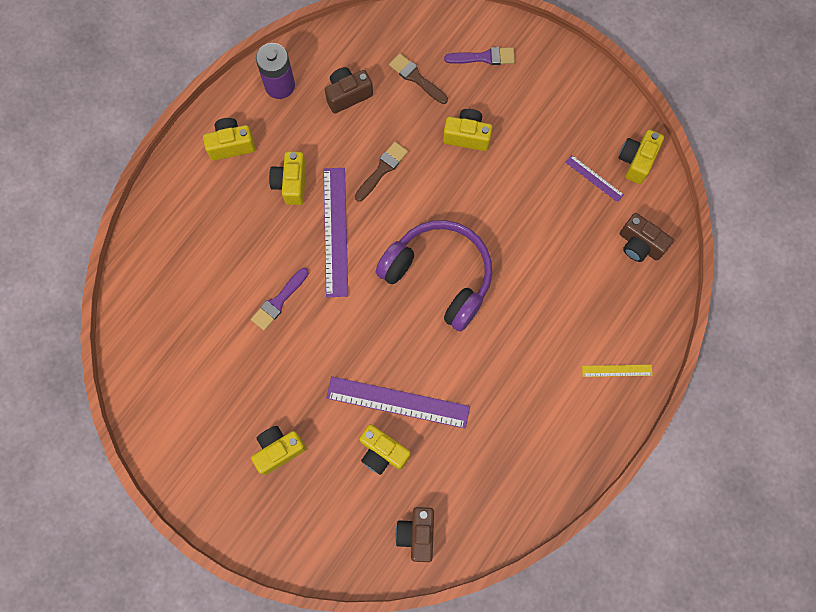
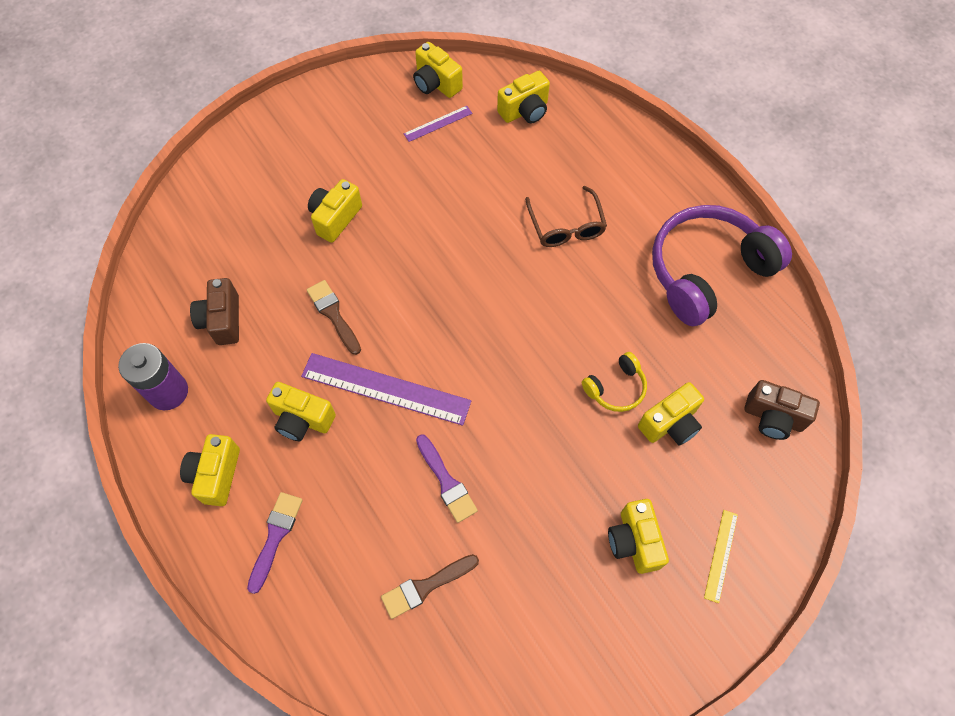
camera: 70 degrees left, 10 degrees down
(398, 402) = (616, 388): purple ruler -> yellow headphones
(416, 78) = (240, 244): brown brush -> brown brush (426, 586)
(439, 276) = (485, 298): purple headphones -> purple headphones (707, 271)
(484, 57) = (253, 173): purple brush -> purple brush (275, 536)
(533, 318) = (566, 226): none -> brown glasses
(617, 370) = (647, 173): yellow ruler -> yellow ruler (720, 555)
(639, 245) = (525, 111): brown camera -> yellow camera

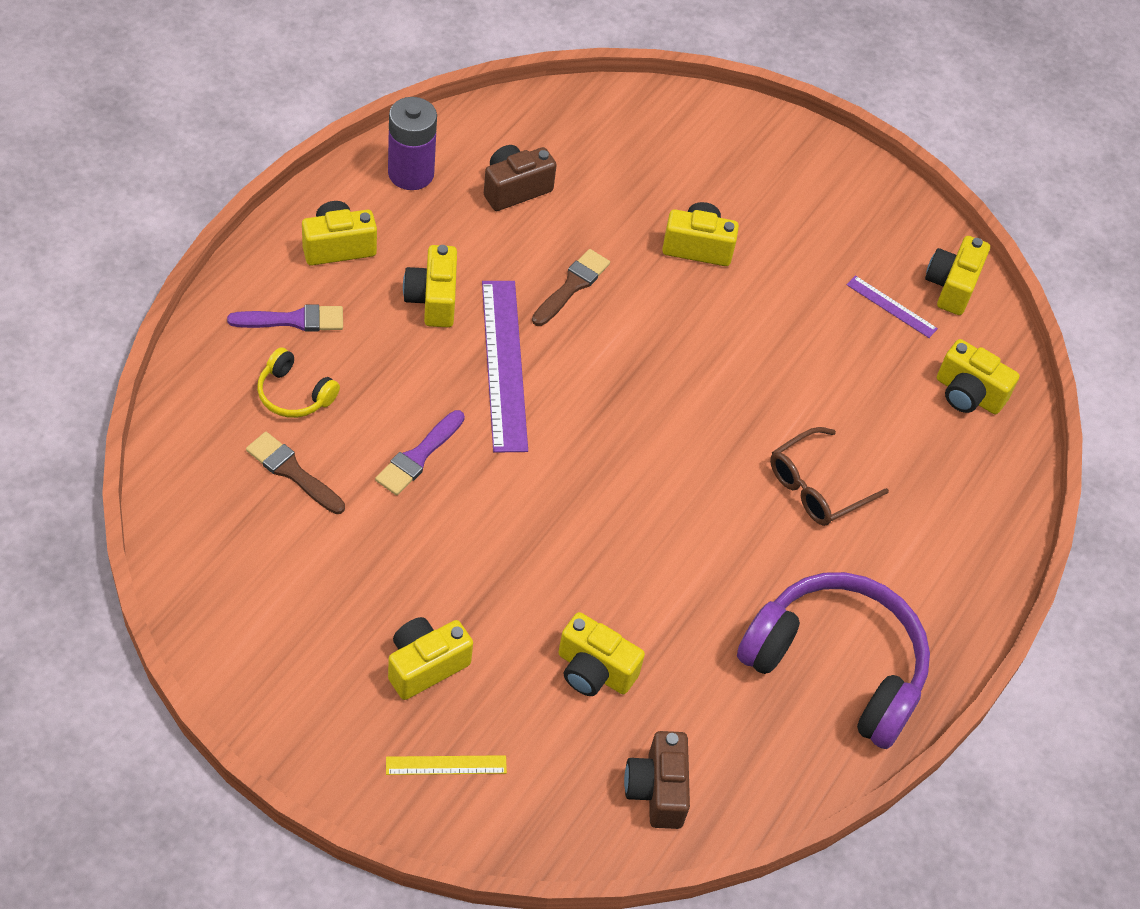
camera: 60 degrees right, 10 degrees down
(616, 388) = (614, 599): yellow headphones -> yellow headphones (294, 394)

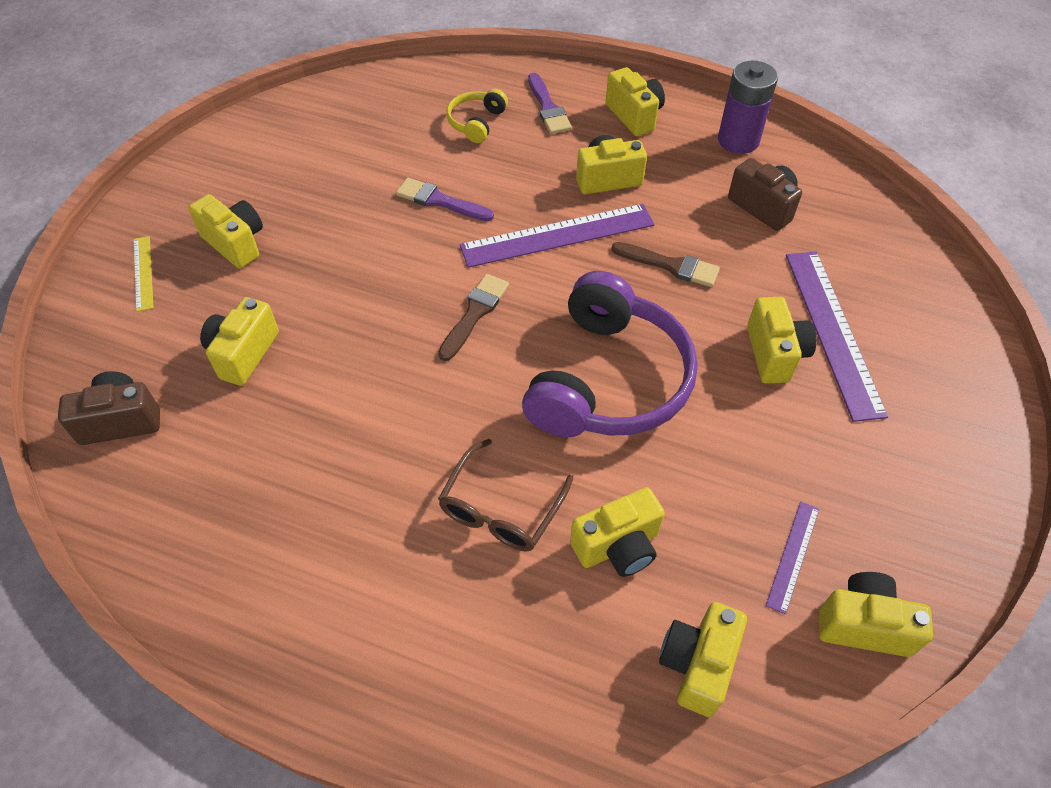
camera: 85 degrees right, 0 degrees up
(292, 472) = (402, 136): brown brush -> brown brush (475, 313)
(682, 198) = (832, 331): none -> purple ruler
(817, 487) = (501, 509): brown glasses -> brown glasses turned 105 degrees counterclockwise
(836, 666) = (273, 559): purple headphones -> purple headphones (609, 380)
(865, 415) = (618, 546): none -> yellow camera

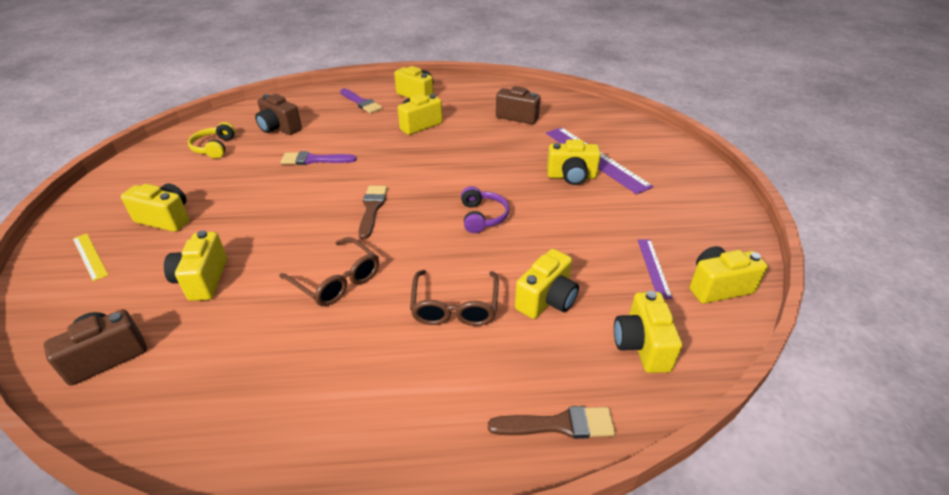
camera: 25 degrees left, 15 degrees down
(385, 413) = (337, 280): none -> brown glasses
(419, 126) = (279, 128): none -> brown camera
(476, 122) = (317, 118): yellow headphones -> yellow headphones (214, 148)
(558, 236) = (404, 157): purple ruler -> none
(609, 380) = (482, 217): purple headphones -> purple headphones, size x0.45
(670, 265) = (483, 154): brown brush -> brown brush (558, 425)
(738, 140) = (484, 93): purple battery -> none
(774, 354) = (571, 177): yellow camera -> yellow camera turned 120 degrees clockwise

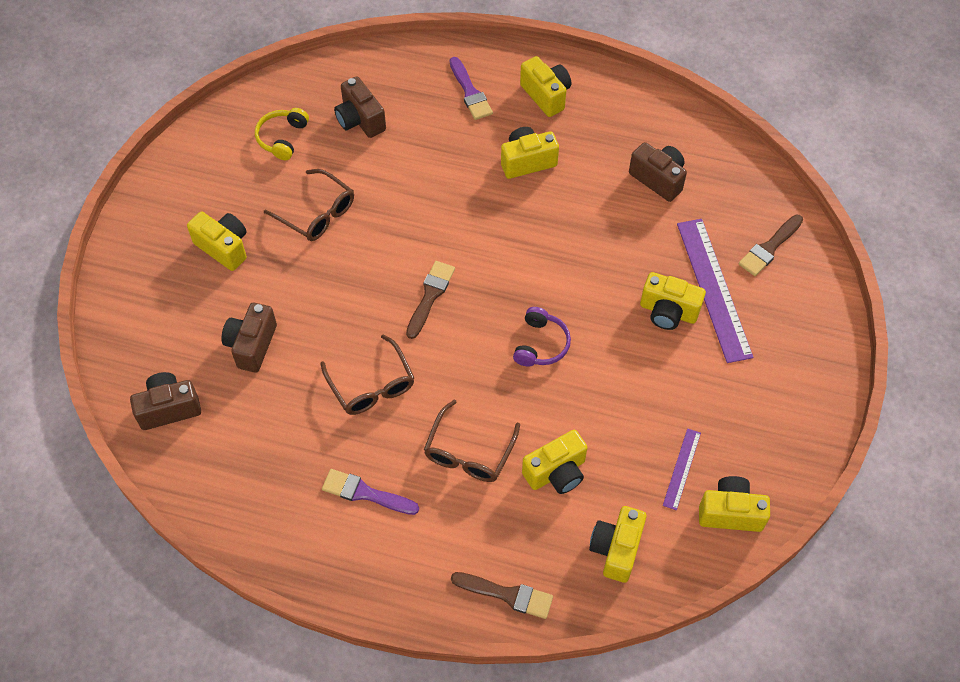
camera: 20 degrees right, 20 degrees up
(90, 256) = (153, 280): yellow ruler -> none
(202, 280) = (252, 345): yellow camera -> brown camera
(254, 181) = (317, 213): none -> brown glasses
(314, 160) = (388, 194): purple brush -> purple brush (365, 493)
(617, 132) = (769, 248): none -> brown brush

